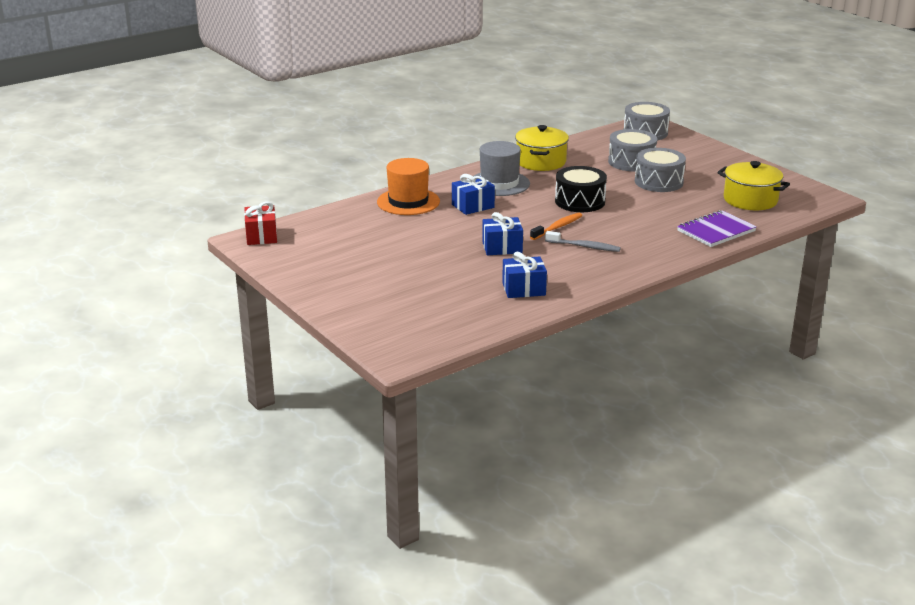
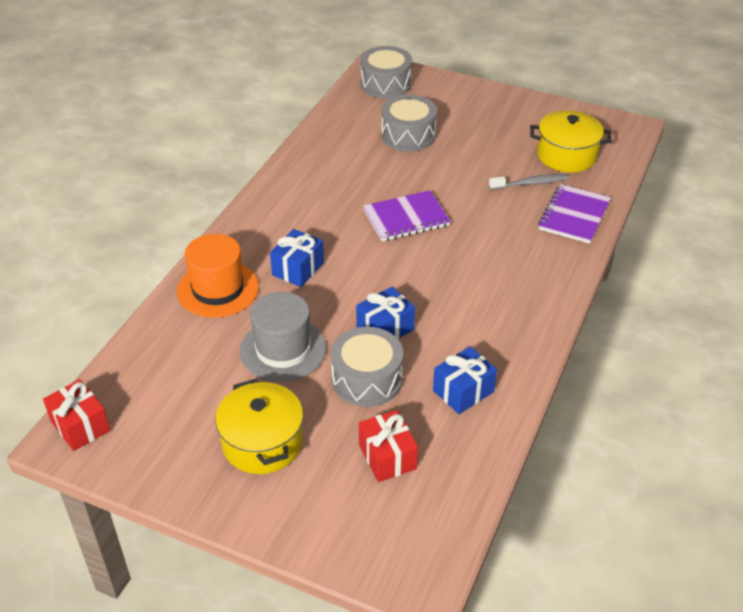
camera: 30 degrees left, 15 degrees up
(437, 302) = (387, 457): none -> red gift
(499, 183) = (297, 219): grey hat -> grey hat (283, 349)
(541, 162) = (314, 167): yellow pot -> yellow pot (262, 443)
(558, 227) = (417, 270): orange toothbrush -> none
(580, 201) = (406, 218): black drum -> purple notebook
(584, 246) = (469, 292): grey toothbrush -> grey toothbrush (530, 183)
(658, 182) = (459, 158): grey drum -> grey drum (367, 379)

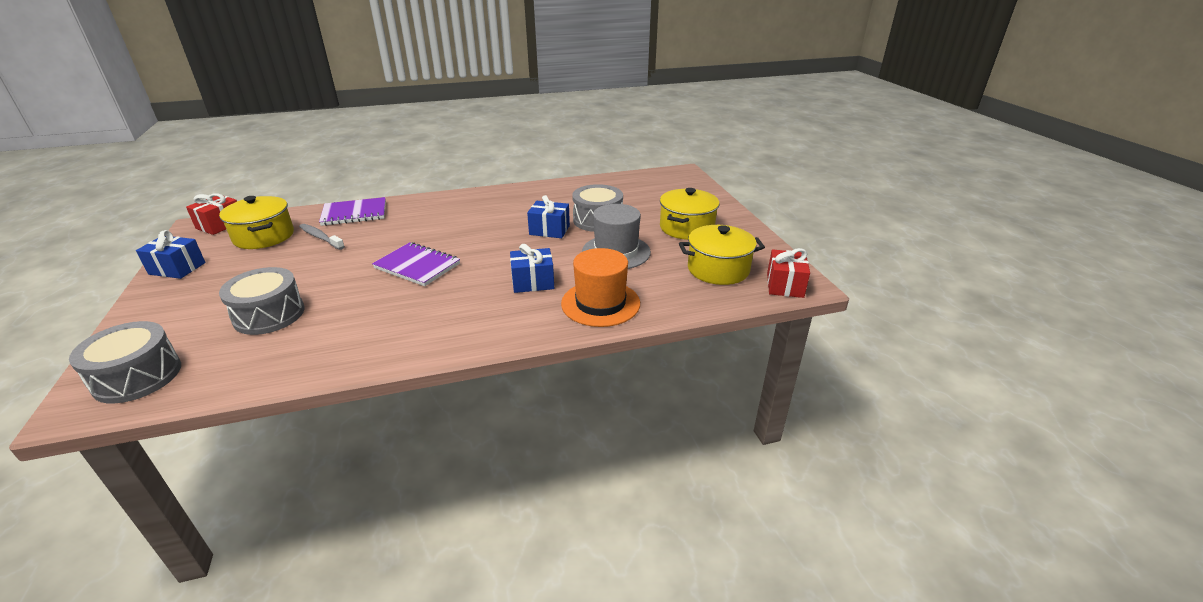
camera: 130 degrees left, 10 degrees down
(163, 400) = (718, 269): none -> yellow pot
(387, 457) = (637, 198): red gift -> red gift (220, 225)
(463, 391) = (566, 196): blue gift -> blue gift (177, 268)

